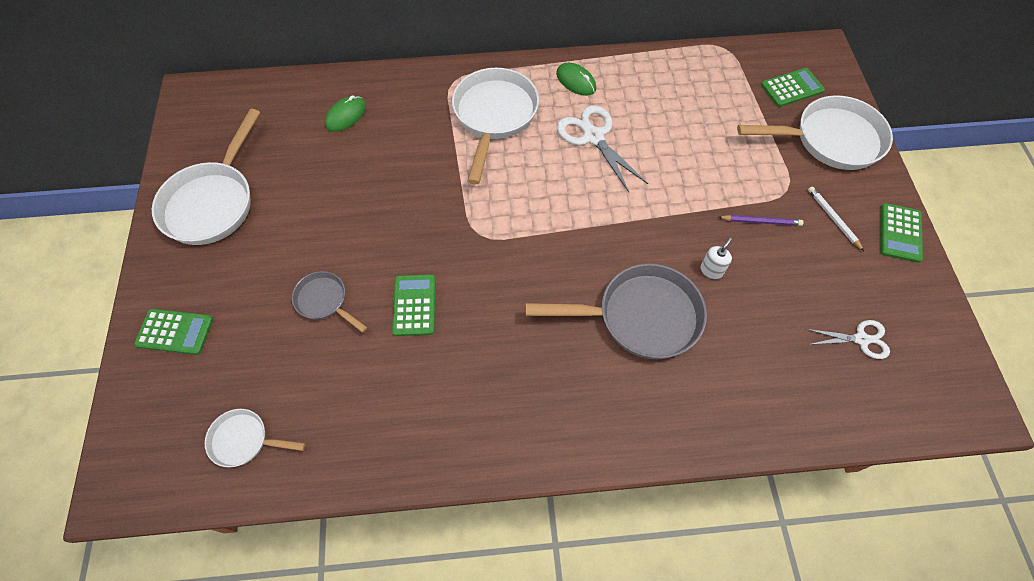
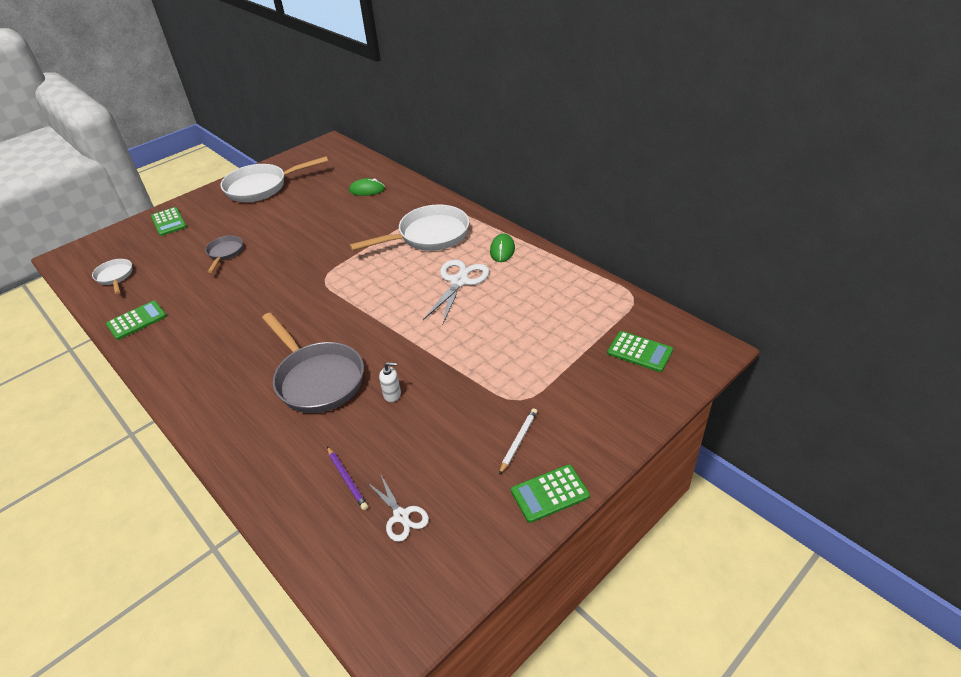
camera: 55 degrees right, 20 degrees down
(414, 305) = (247, 283): green calculator -> green calculator (137, 320)
(761, 221) = (469, 399): purple pencil -> purple pencil (347, 479)
(830, 140) = (608, 400): white pan -> none

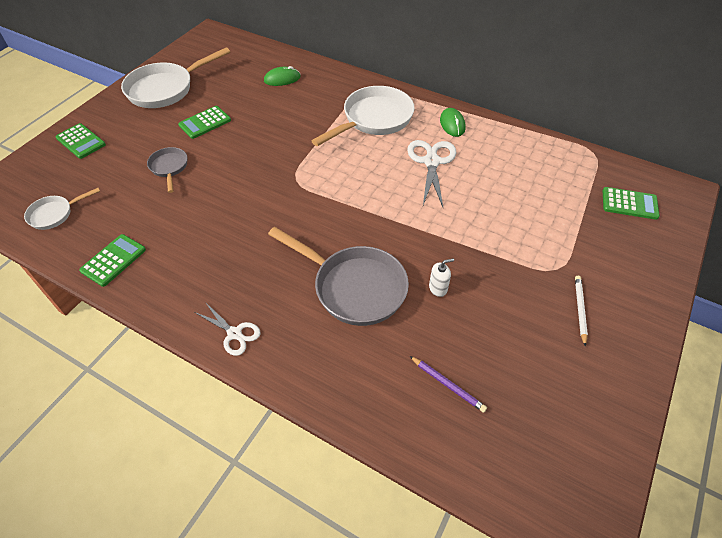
camera: 20 degrees left, 10 degrees up
(115, 277) = (55, 214): white pan -> white pan turned 75 degrees counterclockwise
(401, 516) = (521, 409): white scissors -> white scissors (234, 334)
(550, 493) = (636, 353): green calculator -> green calculator (205, 123)

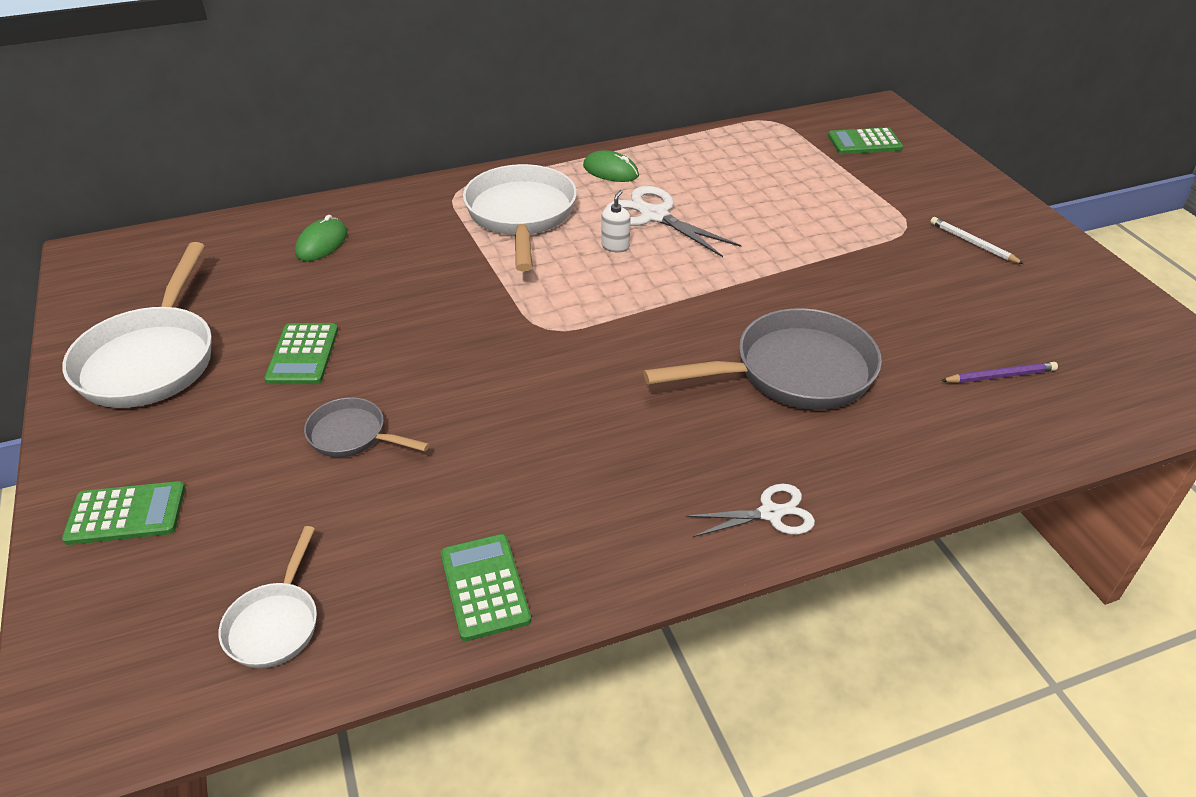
camera: 50 degrees left, 10 degrees down
(438, 288) = (858, 313): white soap dispenser -> white soap dispenser (615, 246)
(629, 203) = (864, 142): green calculator -> green calculator turned 150 degrees counterclockwise

